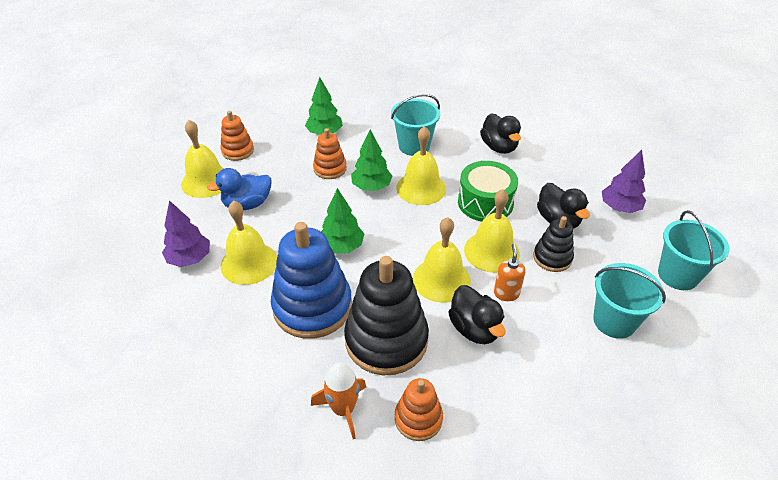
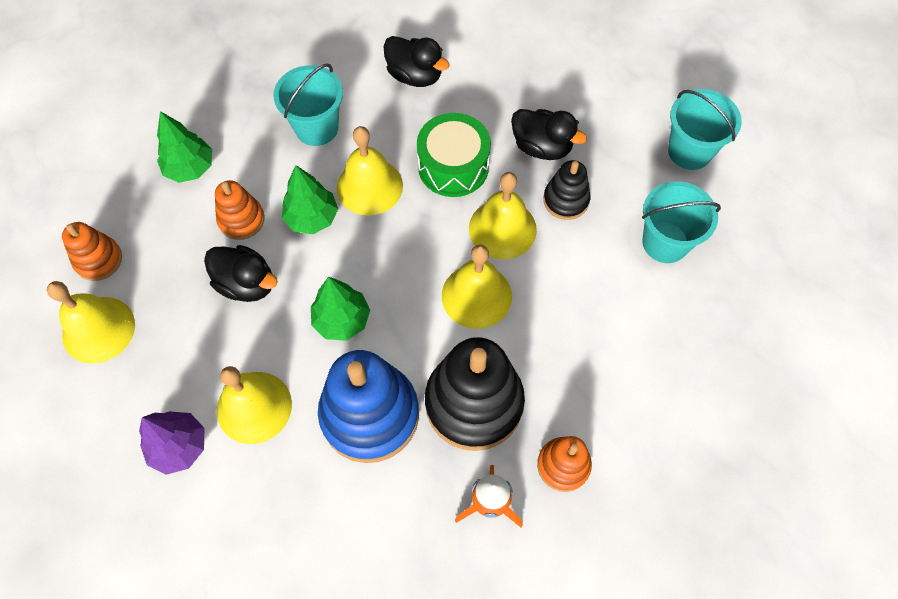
camera: 35 degrees left, 20 degrees up
(247, 204) = (182, 331): blue duck -> none
(474, 329) = (548, 334): black duck -> black duck (247, 284)
(506, 293) = (550, 273): orange soap dispenser -> none
(619, 208) = (591, 94): purple tree -> none

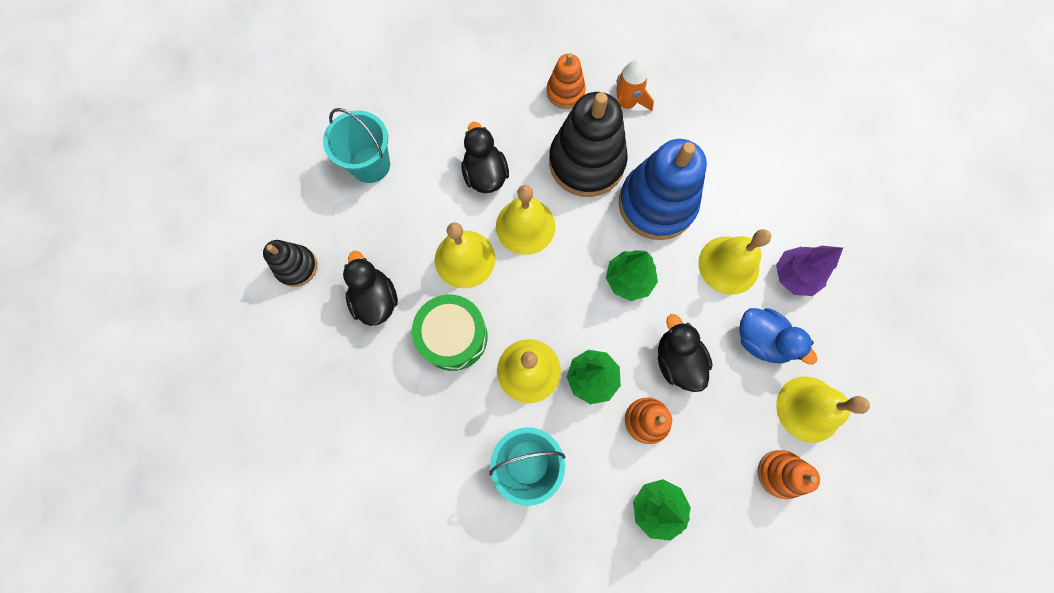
camera: 140 degrees left, 10 degrees up
(178, 357) = (761, 340): none -> blue duck
(415, 75) = (407, 448): black duck -> black duck (485, 174)
(566, 200) = (402, 245): black stacking toy -> black stacking toy (296, 267)
(690, 151) = (281, 211): turquoise bucket -> none

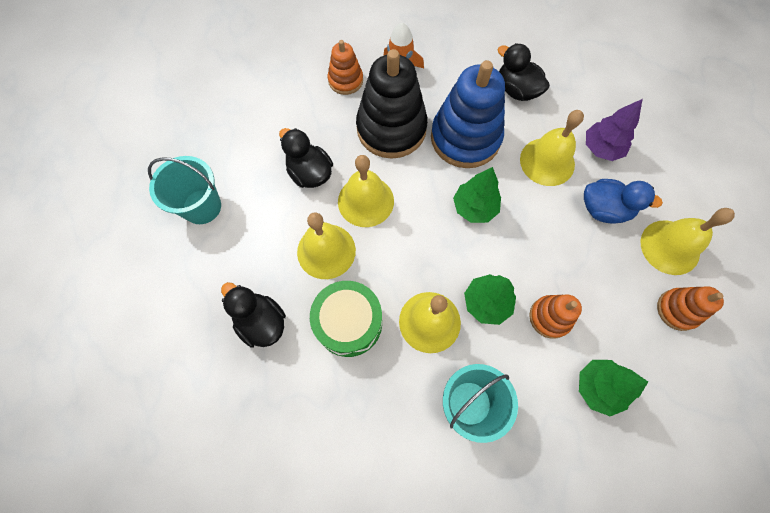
camera: 25 degrees left, 5 degrees down
(296, 267) = (172, 326): black stacking toy -> none
(677, 360) = (548, 256): black duck -> black duck (516, 90)

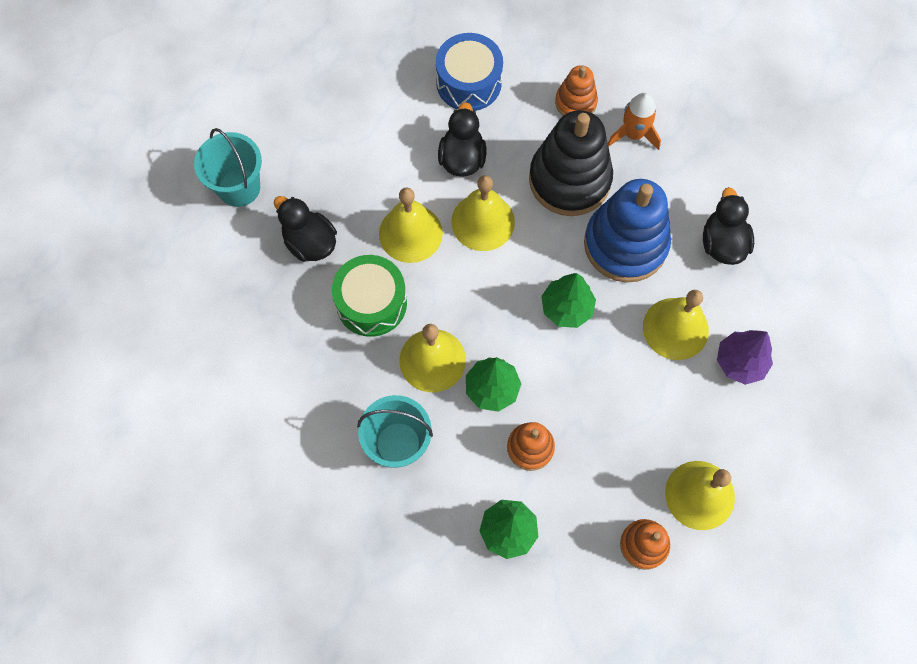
camera: 45 degrees right, 0 degrees up
(202, 206) = (352, 112): turquoise bucket -> turquoise bucket (239, 187)
(261, 322) = (310, 242): black duck -> black duck turned 45 degrees counterclockwise
(264, 122) = (469, 82): none -> blue drum
(604, 209) = (678, 412): blue duck -> none

